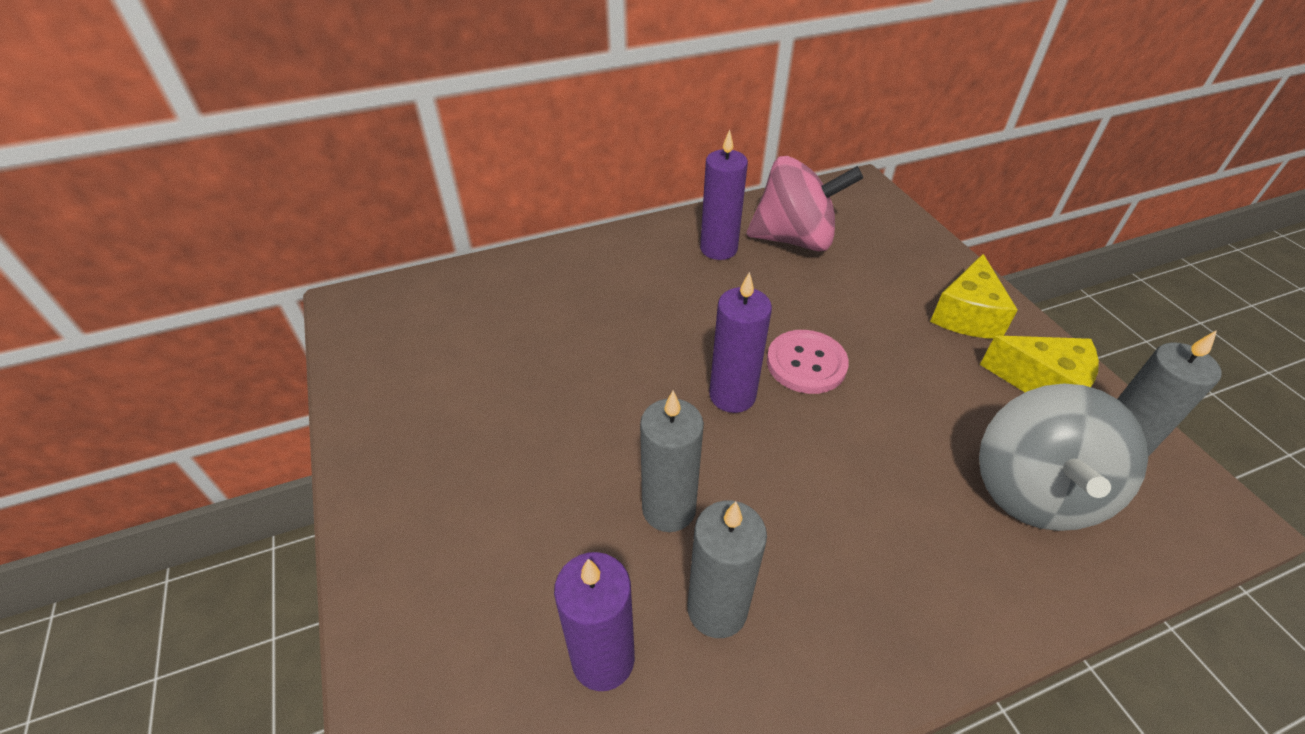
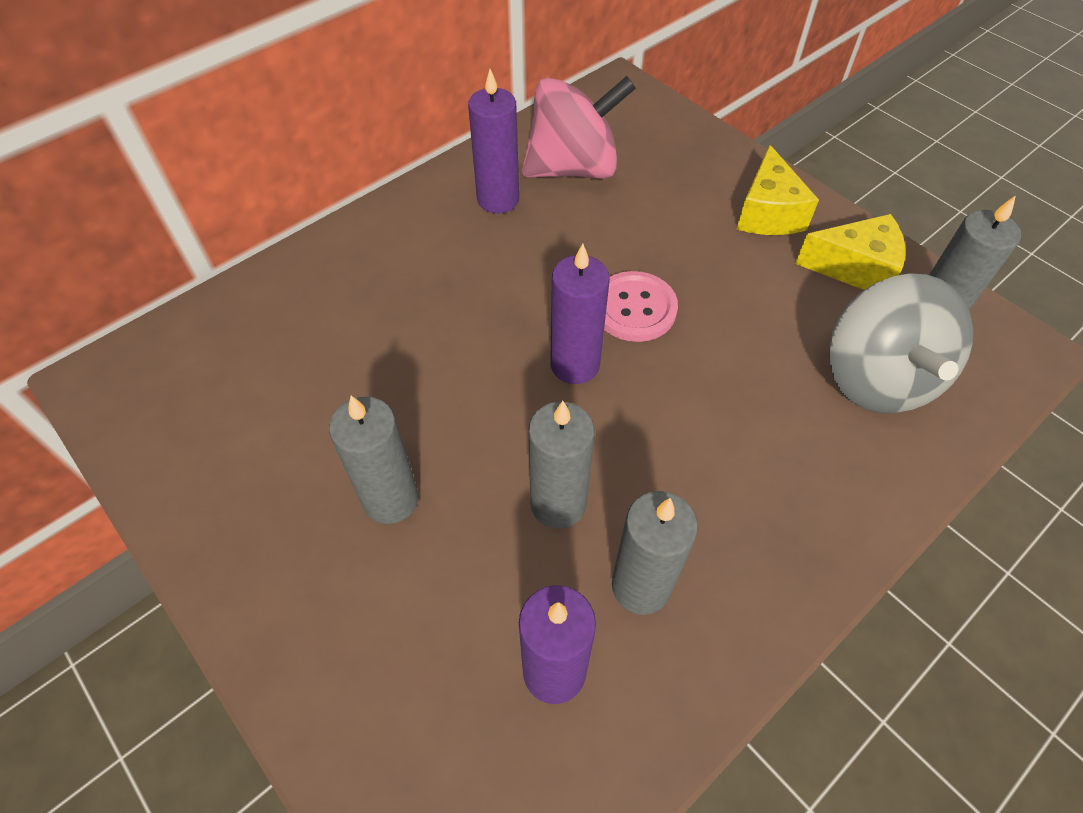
camera: 20 degrees left, 10 degrees up
(526, 459) = (391, 499): none -> grey candle

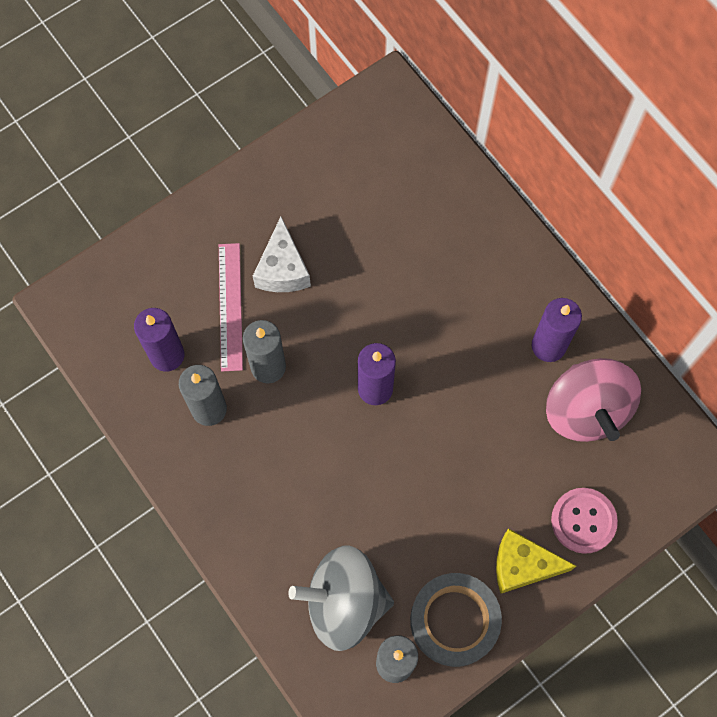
camera: 95 degrees right, 15 degrees up
(391, 499) = (282, 269): grey candle -> white cheese
(457, 573) = (230, 306): none -> pink ruler
(634, 308) = (424, 438): pink button -> pink button (583, 521)
(854, 268) = (454, 621): yellow cheese -> grey tape

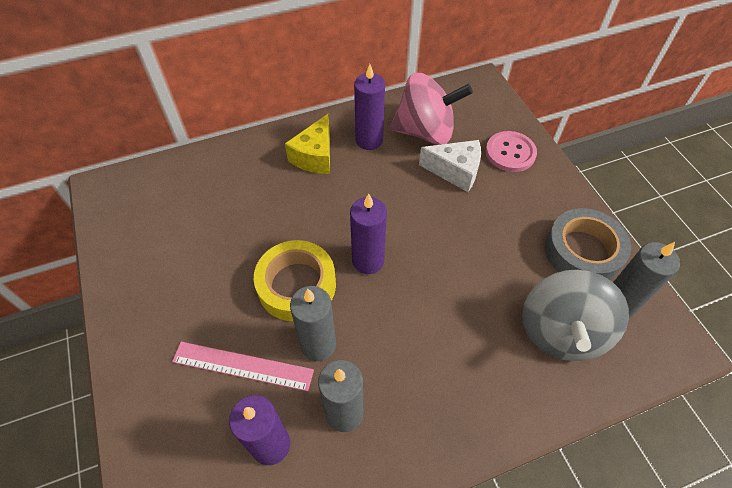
camera: 75 degrees left, 15 degrees down
(282, 269) = (225, 309): white cheese -> white cheese (455, 171)
(326, 326) = (297, 285): none -> yellow tape
(522, 565) = (540, 196): yellow cheese -> yellow cheese (315, 156)

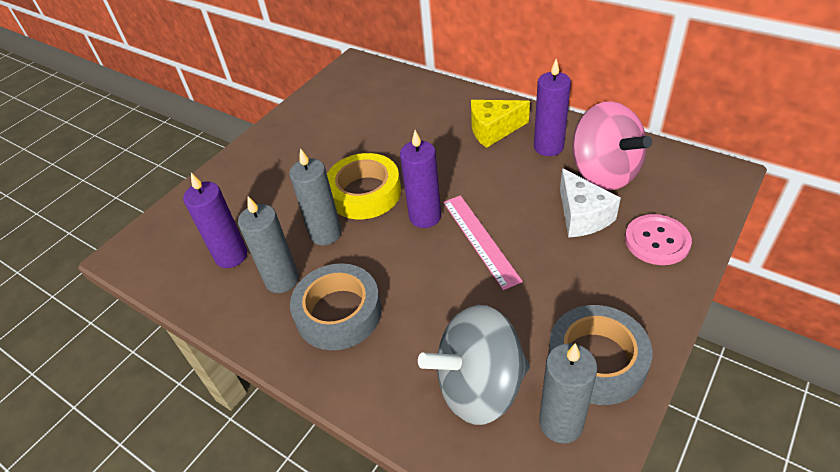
camera: 60 degrees right, 10 degrees down
(243, 366) = (278, 207): pink ruler -> pink ruler (480, 239)
(421, 386) = (338, 313): none -> grey tape

